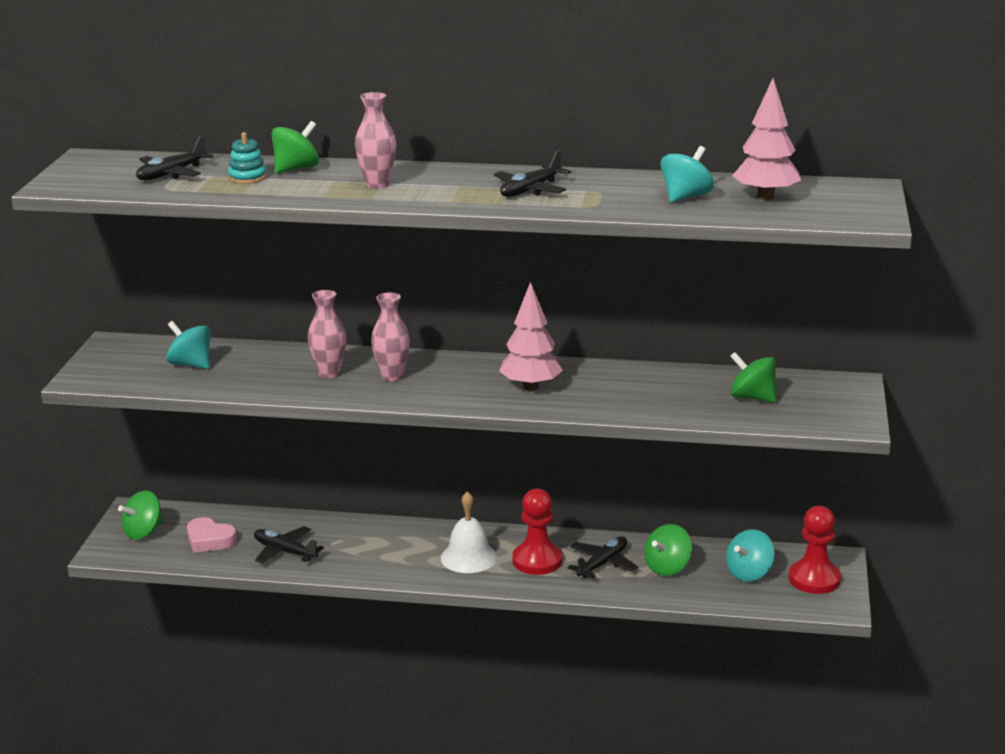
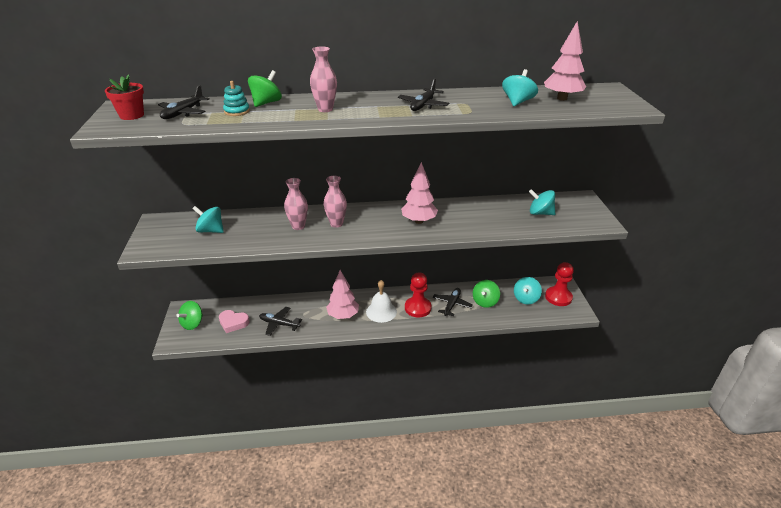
camera: 15 degrees left, 10 degrees up
(100, 172) = (132, 115): none -> red flower pot
(399, 554) = (343, 315): none -> pink tree
(752, 398) = (540, 213): green spinning top -> turquoise spinning top

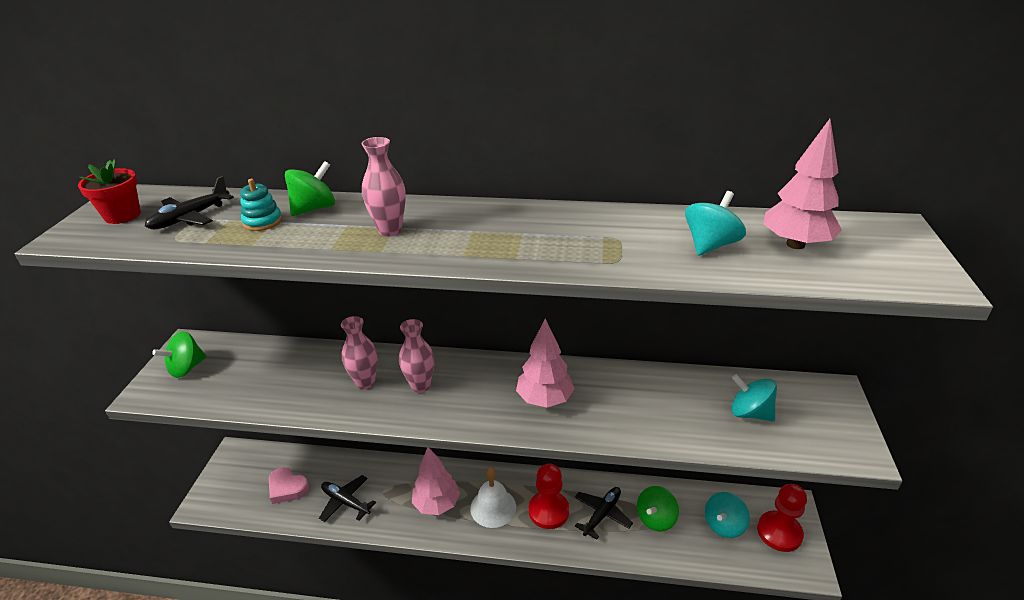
camera: 15 degrees right, 0 degrees up
(192, 323) = (237, 479): green spinning top -> green spinning top (187, 368)
(211, 230) = (246, 372): turquoise spinning top -> none
(423, 105) = (545, 236): black plane -> none

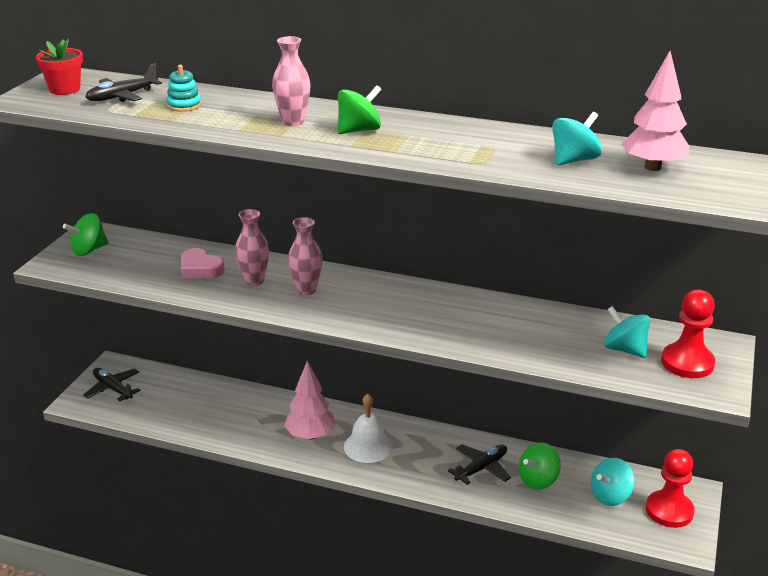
camera: 10 degrees right, 5 degrees down
(287, 488) = (162, 401): pink heart -> pink heart (200, 269)
(314, 208) = (230, 100): green spinning top -> green spinning top (359, 130)
(346, 502) = (218, 420): black plane -> black plane (113, 389)
(545, 399) = (424, 314): pink tree -> none
(548, 511) = (425, 457): red pawn -> red pawn (687, 363)

